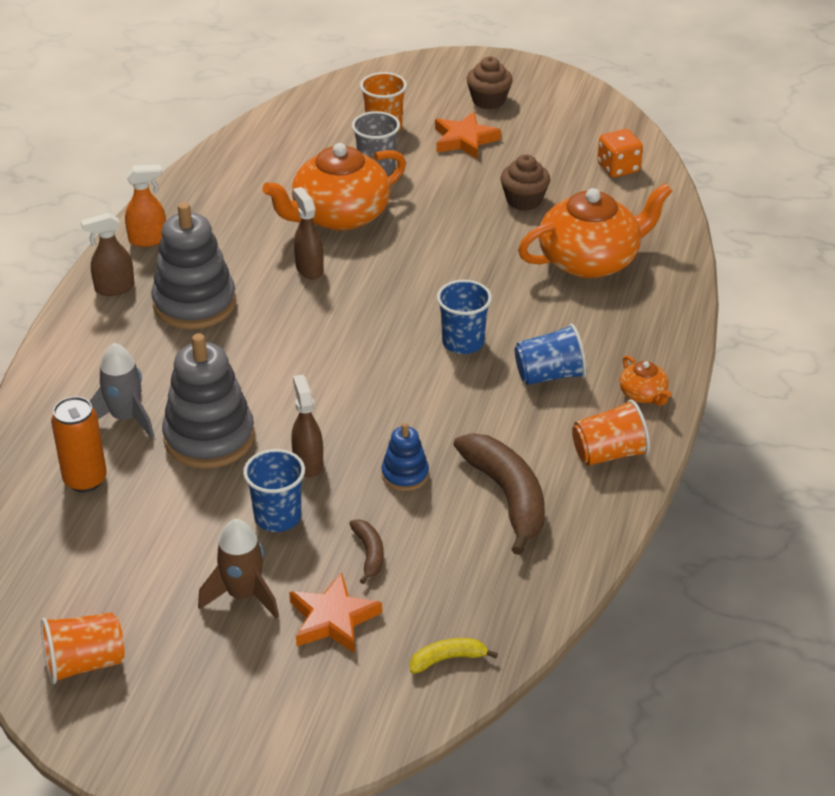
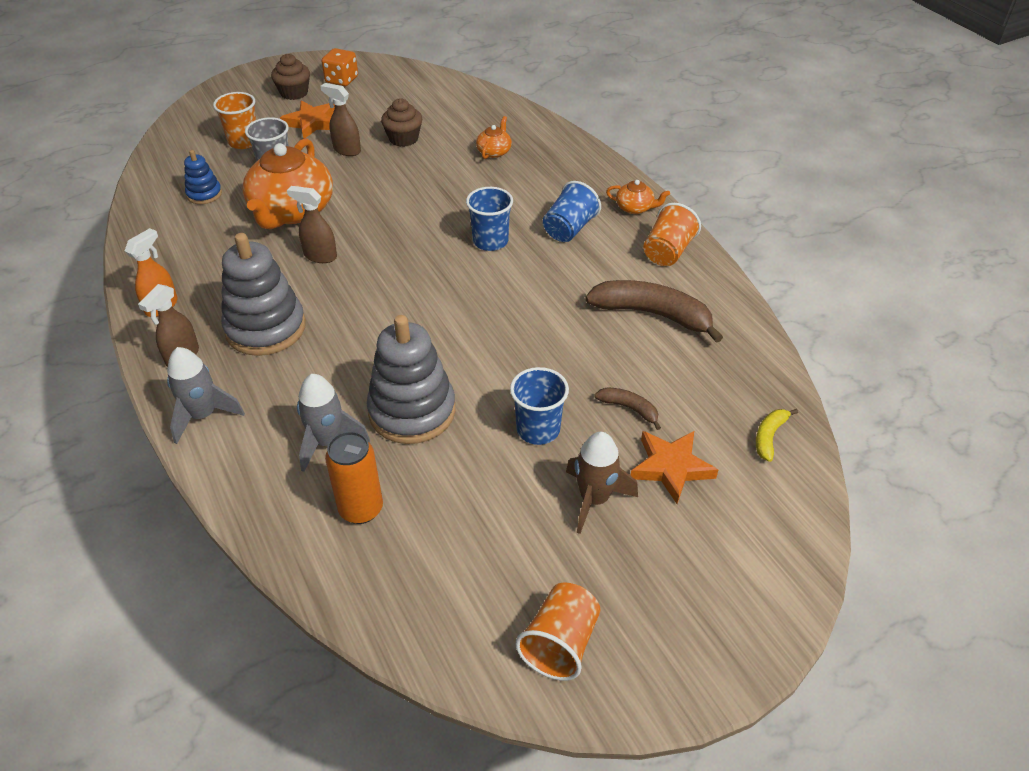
camera: 45 degrees left, 5 degrees up
(74, 342) = (203, 415): none -> grey rocket
(308, 463) = (505, 380): brown spray bottle -> brown spray bottle (346, 150)
(405, 474) = (576, 344): blue stacking toy -> blue stacking toy (204, 194)
(590, 260) = (494, 151): orange teapot -> orange teapot, size x0.44
(618, 168) = (433, 93): orange dice -> orange dice (341, 80)

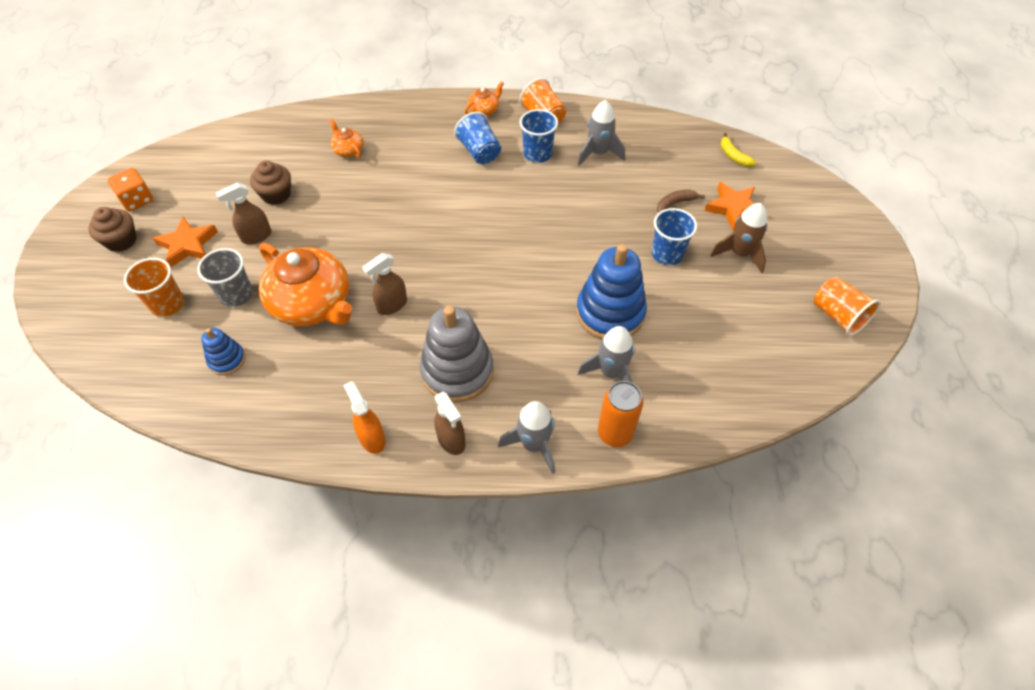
camera: 60 degrees left, 10 degrees up
(361, 509) = (686, 375): orange can -> orange can (615, 433)
(412, 411) = (610, 313): grey stacking toy -> blue stacking toy
(490, 241) = (458, 198): blue cup -> blue cup (537, 154)
(652, 314) = (598, 153): brown banana -> grey rocket

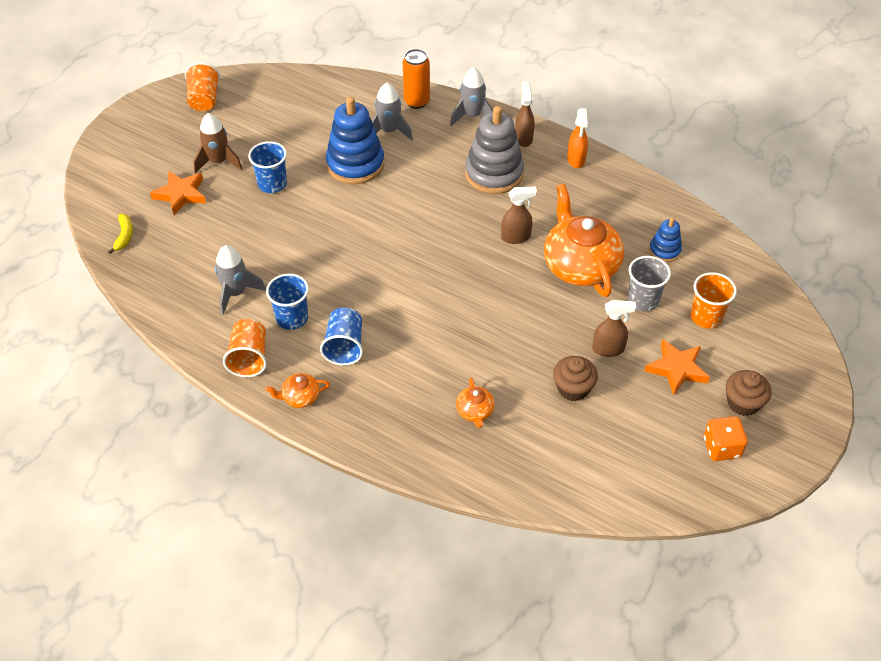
camera: 150 degrees left, 5 degrees down
(675, 203) = (221, 218): brown banana -> none

